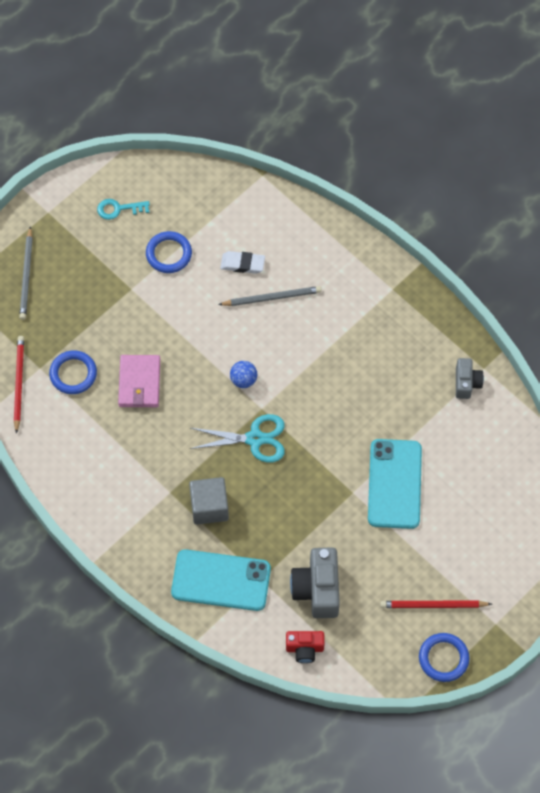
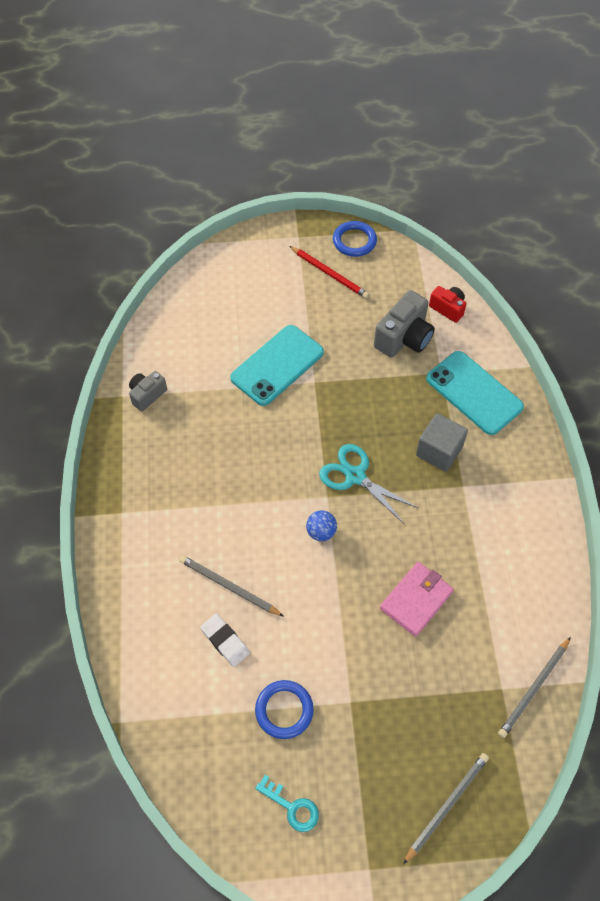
camera: 140 degrees left, 5 degrees down
(19, 383) = (534, 688): red pencil -> grey pencil
(73, 374) = (473, 657): blue ring -> none

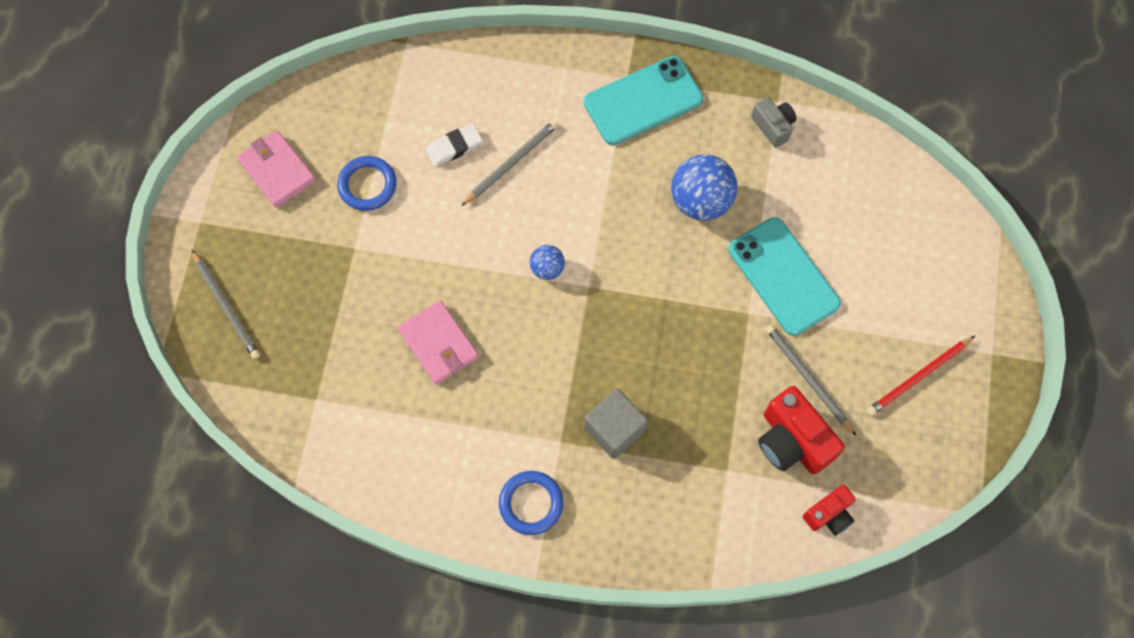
camera: 105 degrees right, 10 degrees up
(228, 432) = (700, 201): none -> blue ball
(292, 807) = (277, 171): turquoise key -> pink wallet
(354, 241) = (971, 426): blue ring -> blue ring (531, 503)
(355, 476) = (606, 324): turquoise scissors -> none
(404, 338) = (792, 441): grey camera -> red camera
(474, 393) = (687, 501): turquoise phone -> turquoise phone (643, 101)
(534, 688) = (305, 432): grey pencil -> grey pencil (808, 379)

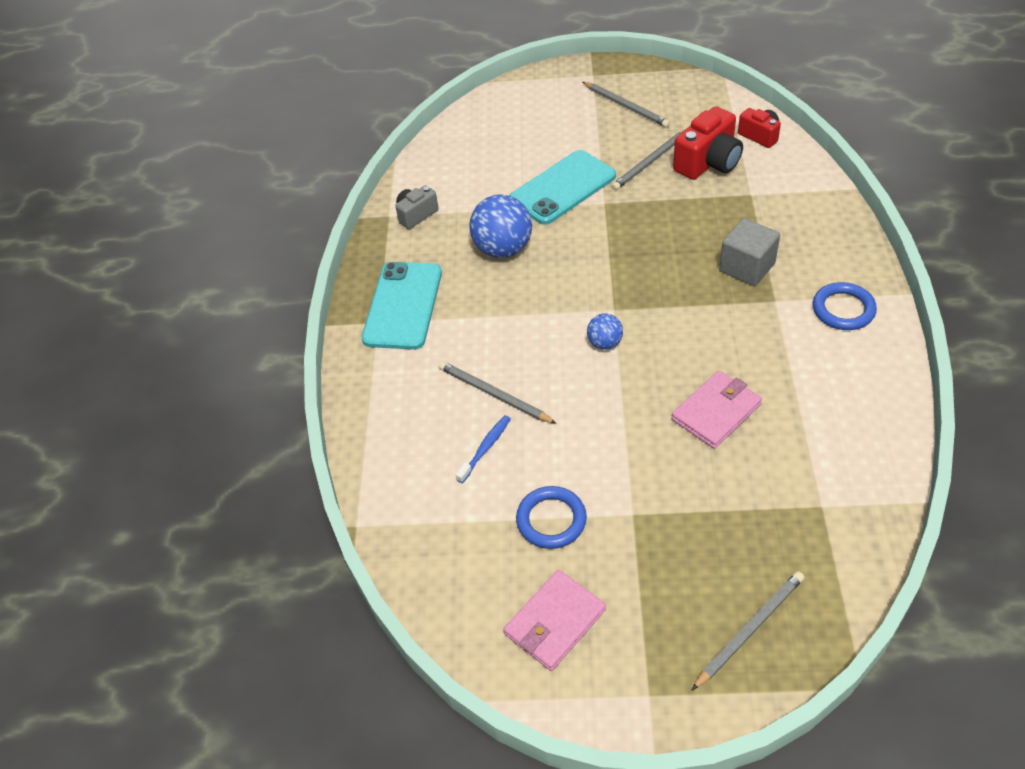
camera: 95 degrees left, 20 degrees down
(454, 147) = (485, 448): white eraser -> blue toothbrush
(643, 101) = (403, 305): turquoise phone -> turquoise phone turned 45 degrees clockwise
(918, 377) = (626, 106): red pencil -> grey pencil

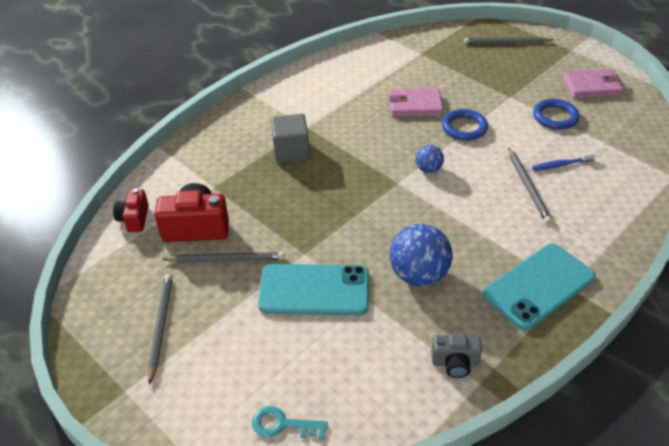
camera: 140 degrees left, 5 degrees down
(484, 121) = (283, 424): none -> turquoise key
(843, 309) = (283, 102): blue ring -> blue ring (464, 127)

